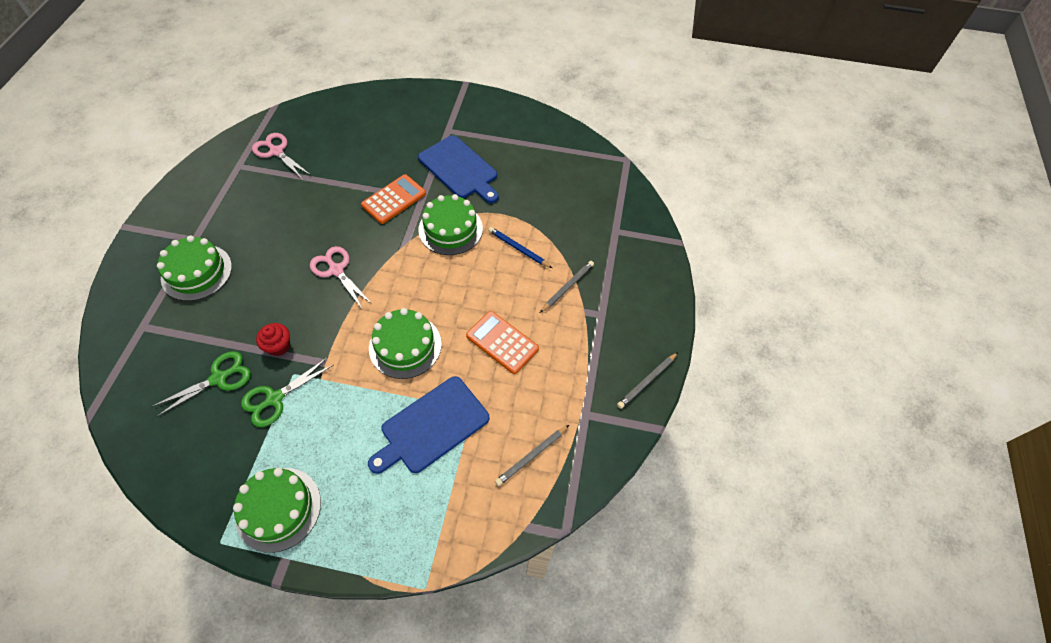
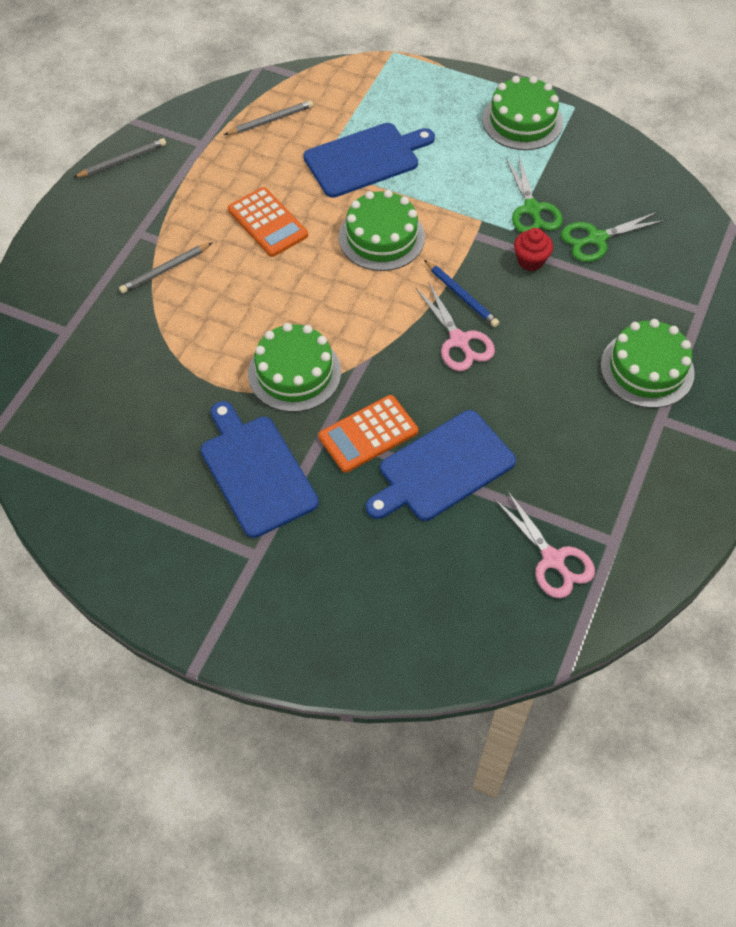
camera: 165 degrees left, 0 degrees up
(274, 399) = (532, 209): green scissors -> green scissors turned 105 degrees clockwise
(344, 188) = (442, 468): none -> blue cutting board
(518, 249) = (209, 329): blue pencil -> blue pencil (461, 295)

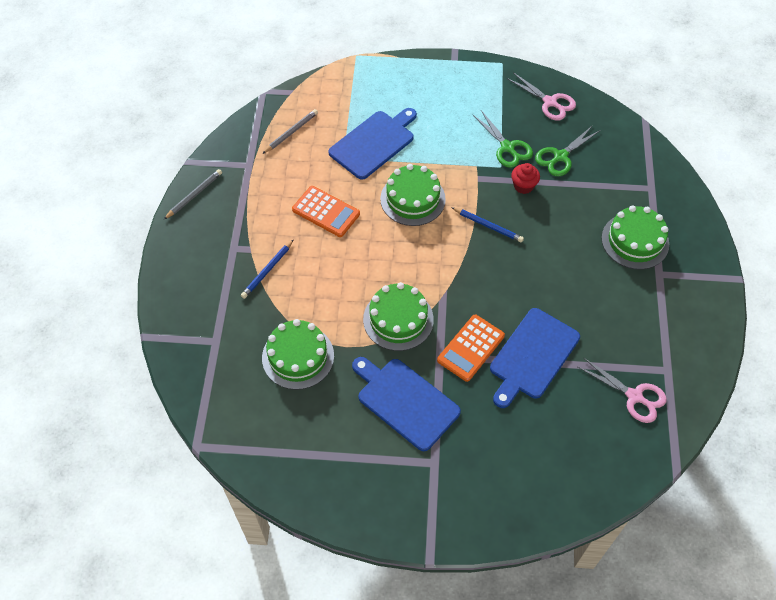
camera: 20 degrees left, 0 degrees up
(165, 270) = (267, 271): grey pencil -> blue pencil
(459, 341) = (501, 259): pink scissors -> pink scissors (550, 102)
(522, 121) = (471, 83): green cake -> green cake (298, 356)

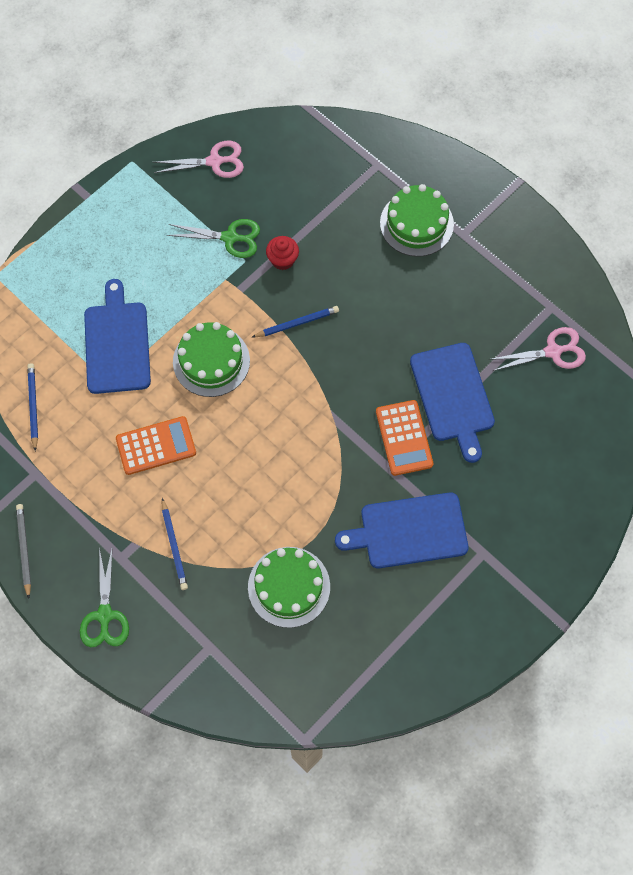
camera: 50 degrees left, 10 degrees up
(291, 132) = (33, 406): grey pencil -> blue pencil
(398, 319) = (325, 473): green cake -> none
(560, 156) = (280, 204): green scissors -> green scissors (104, 615)

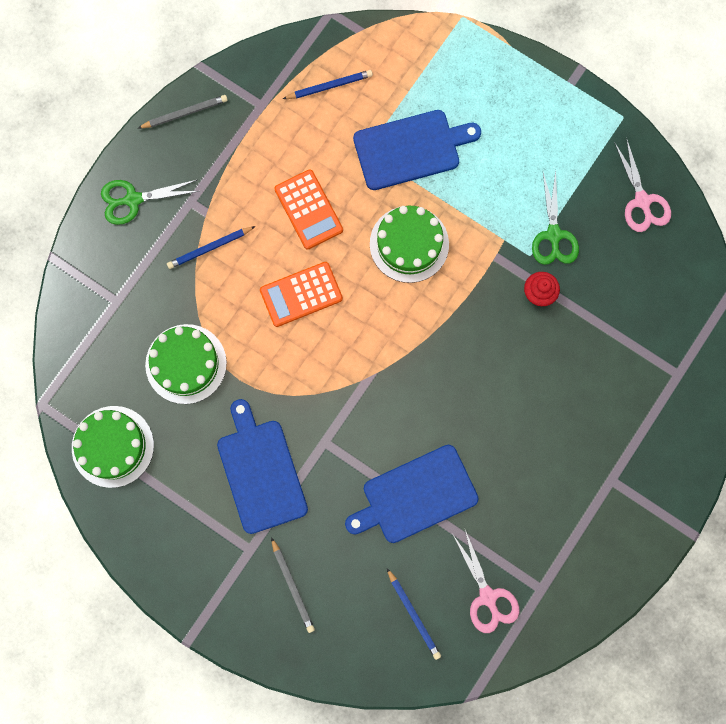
camera: 80 degrees right, 10 degrees up
(297, 323) = (468, 322): blue pencil -> blue pencil (413, 615)
(404, 438) = (360, 451): orange calculator -> orange calculator (301, 294)
(416, 223) = (613, 427): green cake -> green cake (113, 446)
(523, 519) = (292, 586): none -> grey pencil

